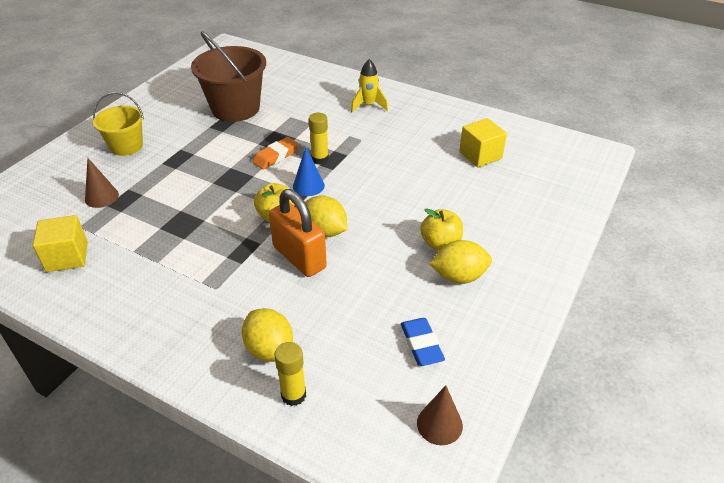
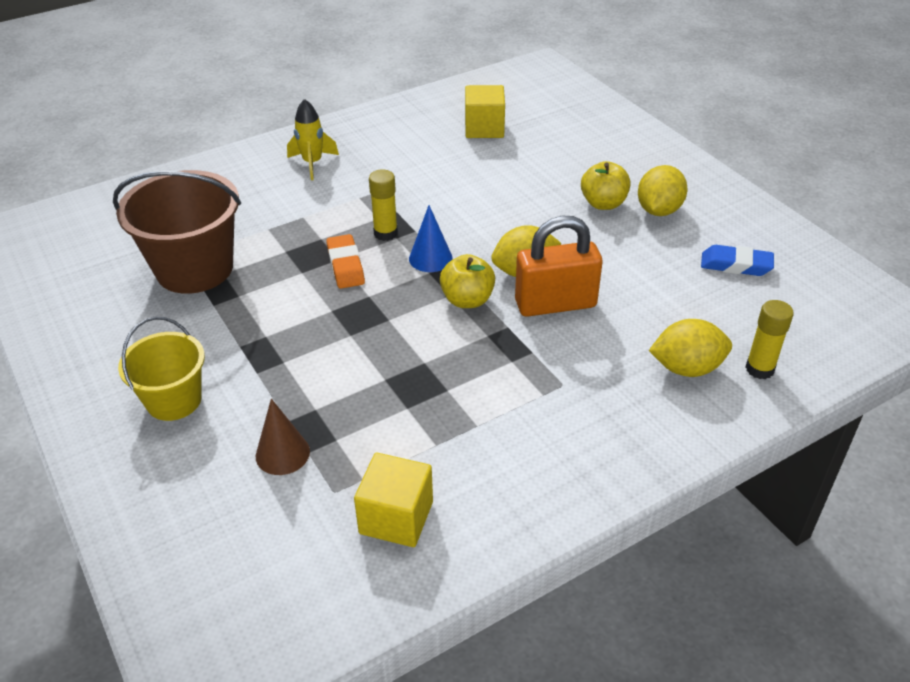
camera: 60 degrees left, 0 degrees up
(439, 424) = (835, 289): brown cone -> none

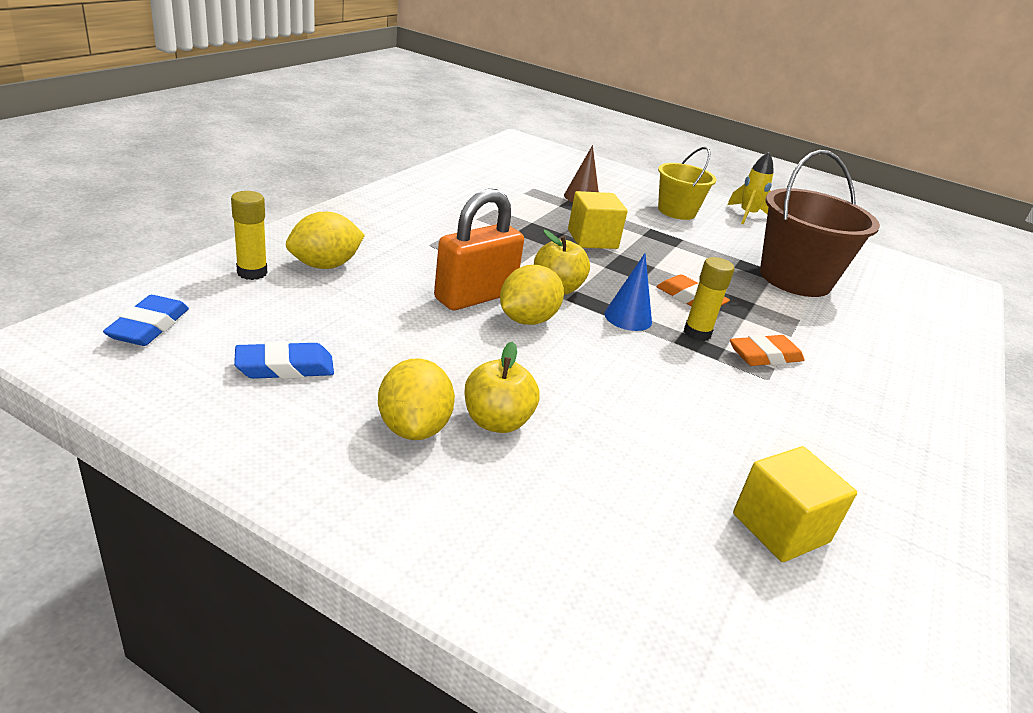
camera: 145 degrees right, 10 degrees down
(312, 163) = (882, 400): yellow rocket -> yellow rocket (747, 215)
(354, 206) = (764, 356): none -> orange eraser
(396, 517) = (488, 182): yellow cube -> yellow cube (592, 239)
(840, 319) = (149, 327): none -> blue eraser

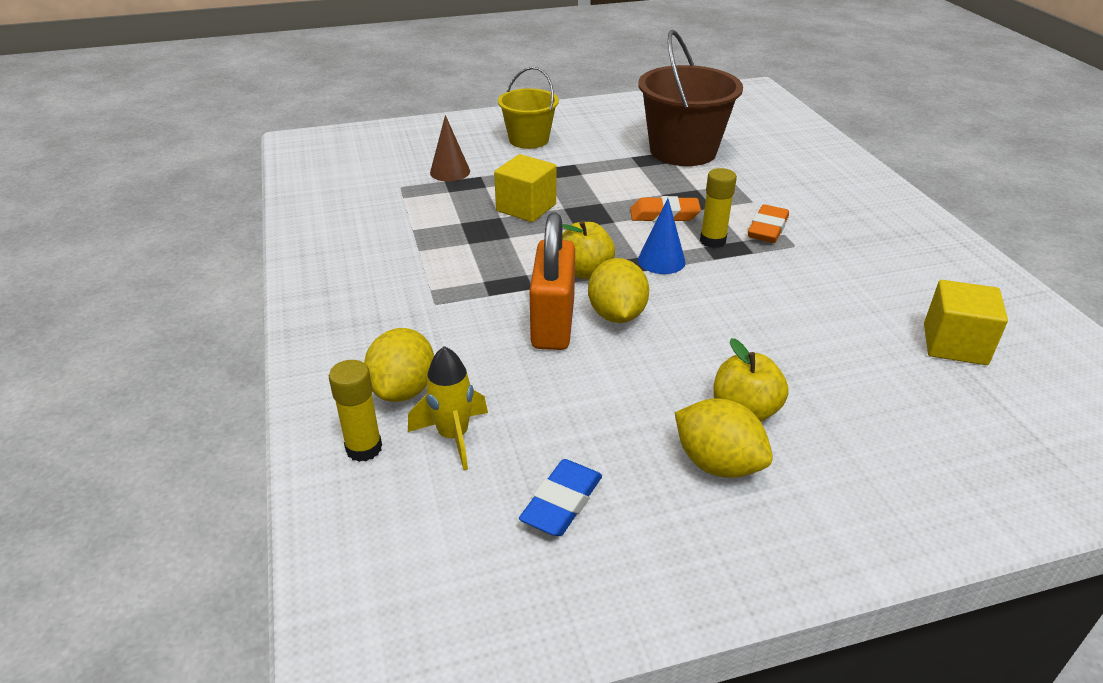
camera: 40 degrees left, 5 degrees up
(149, 327) = (397, 575): blue eraser -> none
(747, 215) = (572, 112): yellow rocket -> yellow rocket (453, 436)

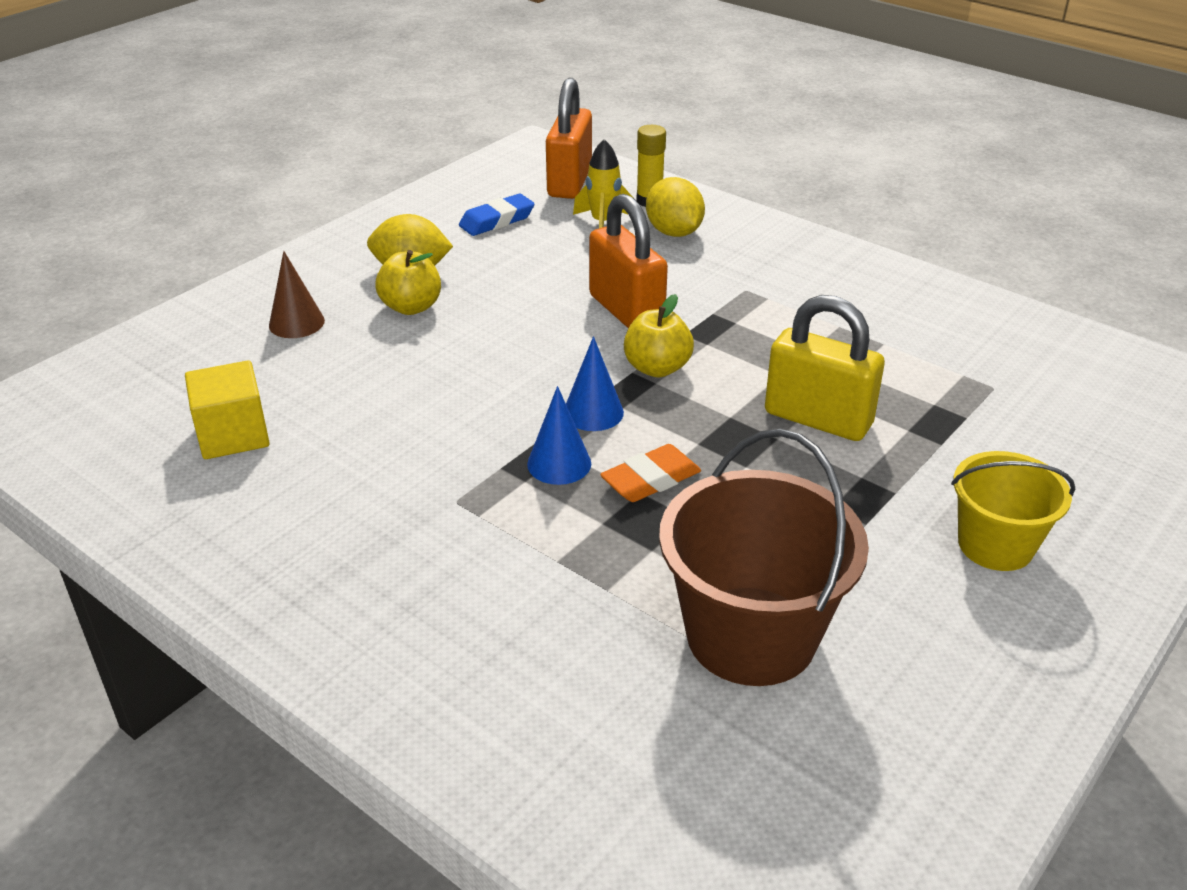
camera: 145 degrees right, 0 degrees up
(405, 536) = (569, 182): none -> orange padlock
(450, 172) = (984, 433): brown cone -> brown cone (296, 323)
(526, 208) = (818, 419): yellow cube -> yellow padlock
(562, 503) = (497, 220): blue eraser -> blue eraser turned 60 degrees clockwise
(616, 315) = (580, 339): yellow lemon -> none
(712, 241) = (559, 463): yellow glue stick -> blue cone
(767, 229) = (505, 513): orange eraser -> none

